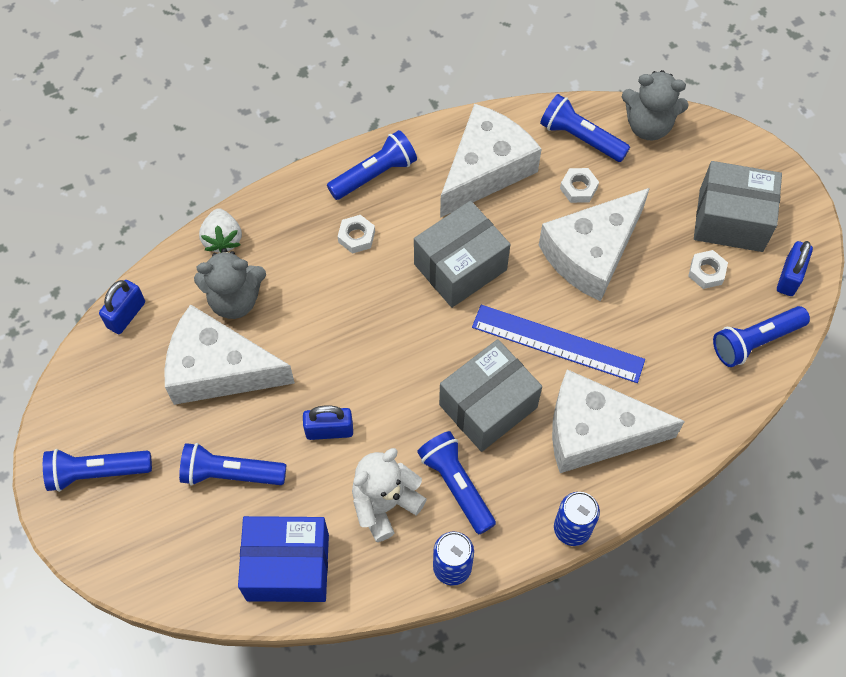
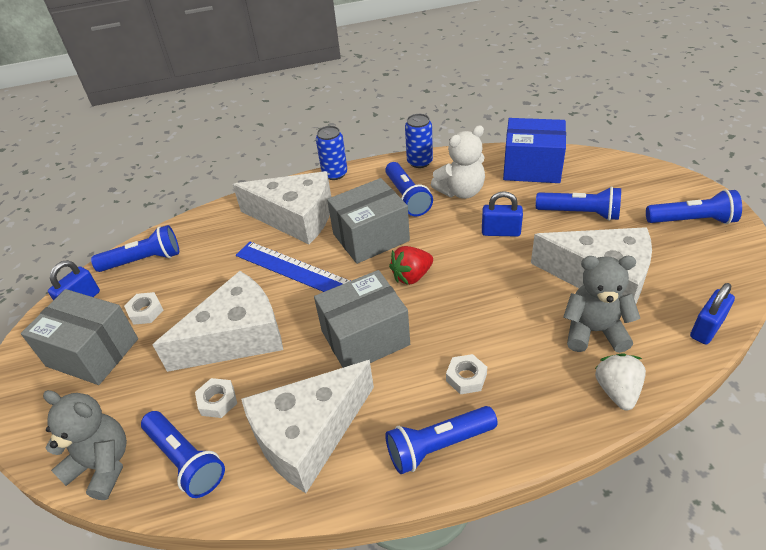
camera: 165 degrees left, 20 degrees down
(427, 350) = (412, 276): none -> red strawberry

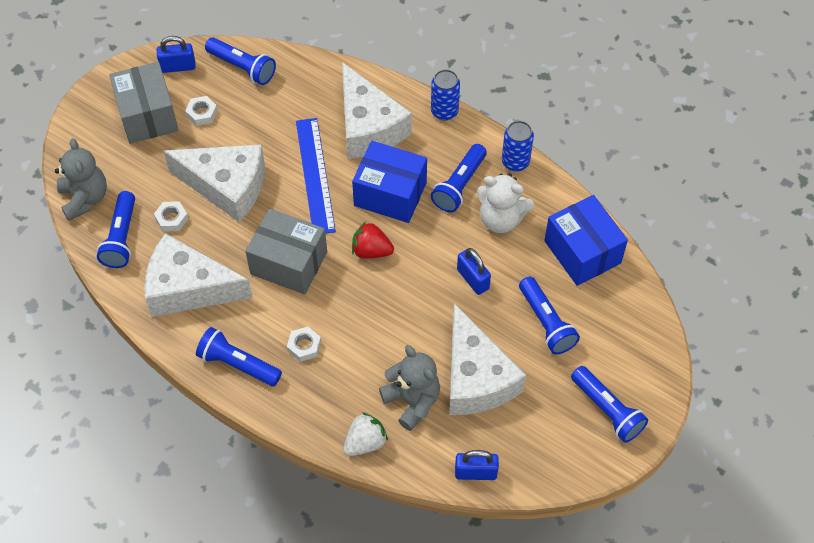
camera: 45 degrees right, 15 degrees up
(371, 237) = (390, 194): grey box -> blue box

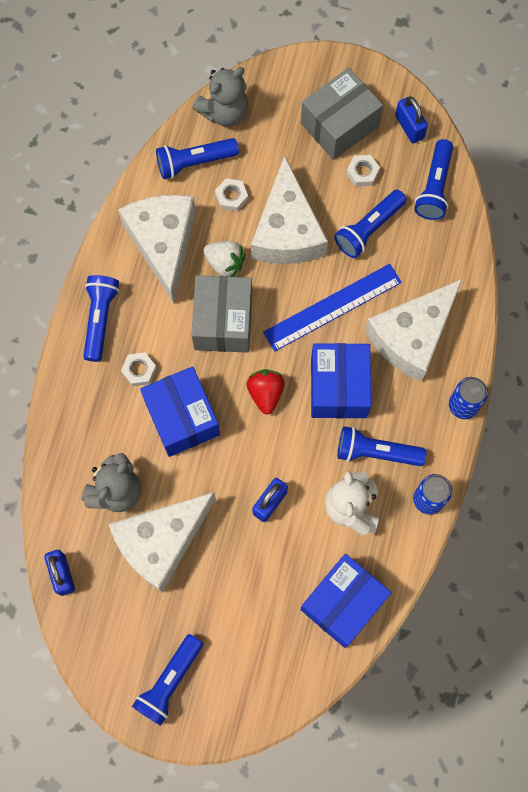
camera: 70 degrees right, 15 degrees up
(365, 324) = (182, 417): none -> blue box
(365, 442) = (60, 463): white strawberry -> white strawberry (225, 263)
(546, 322) = (246, 591): blue flashlight -> blue flashlight (369, 229)

